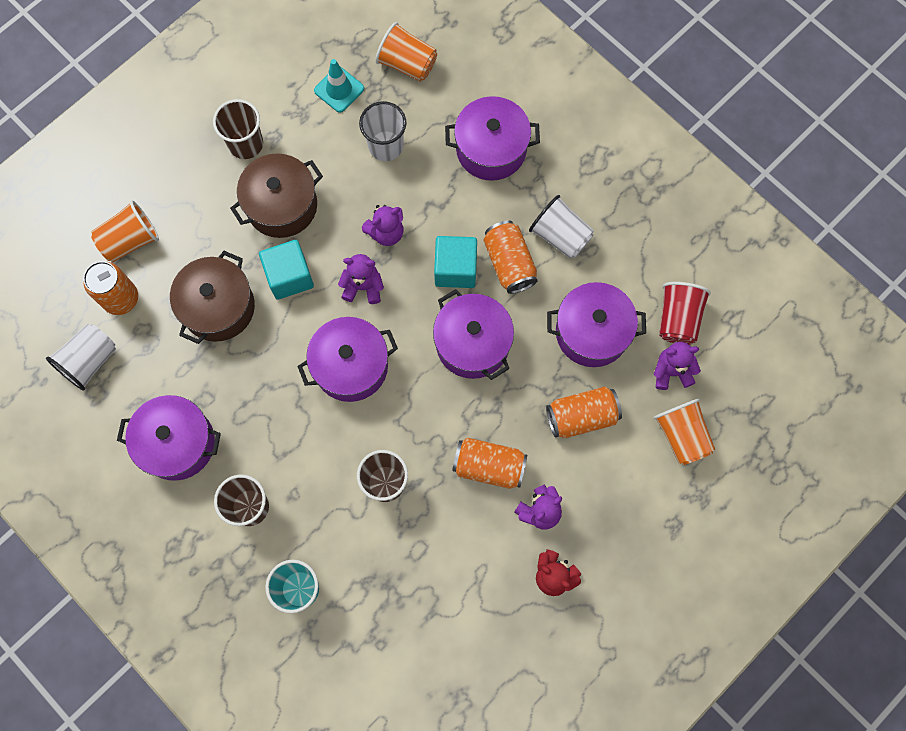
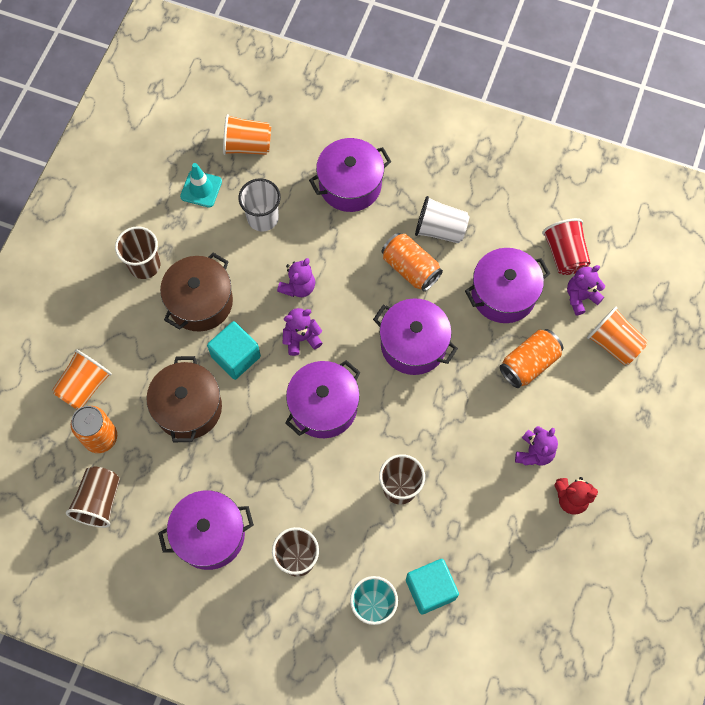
camera: 25 degrees left, 5 degrees down
(89, 361) = (99, 501): white cup -> brown cup
(455, 269) = (369, 291): turquoise cube -> turquoise cube (430, 589)
(489, 466) = (476, 436): orange can -> none

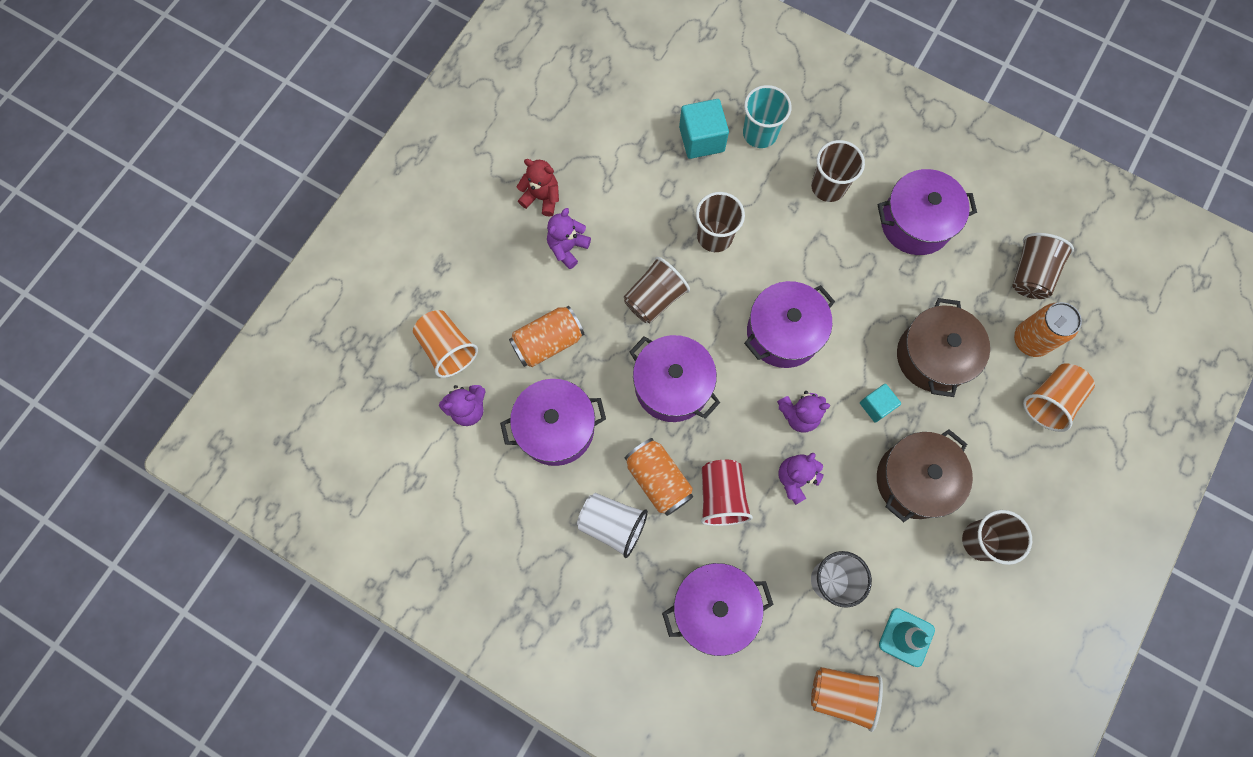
camera: 170 degrees left, 5 degrees up
(236, 356) = (876, 406): turquoise cube -> turquoise cube, size x0.61
(444, 418) = (654, 298): none -> brown cup
(564, 254) = (471, 465): red cup -> red cup (721, 496)

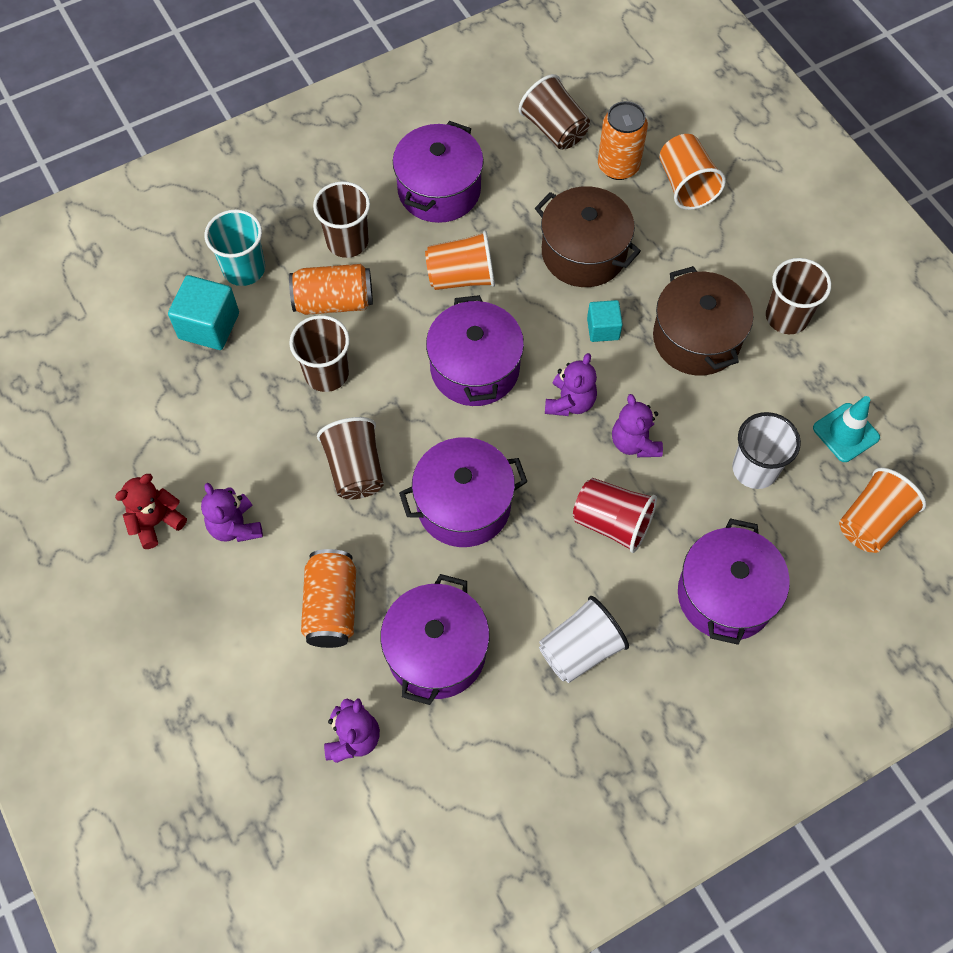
camera: 60 degrees left, 10 degrees down
(448, 348) = (265, 723): orange cup -> orange cup (461, 277)
(658, 479) = (558, 575): orange can -> orange can (333, 302)

